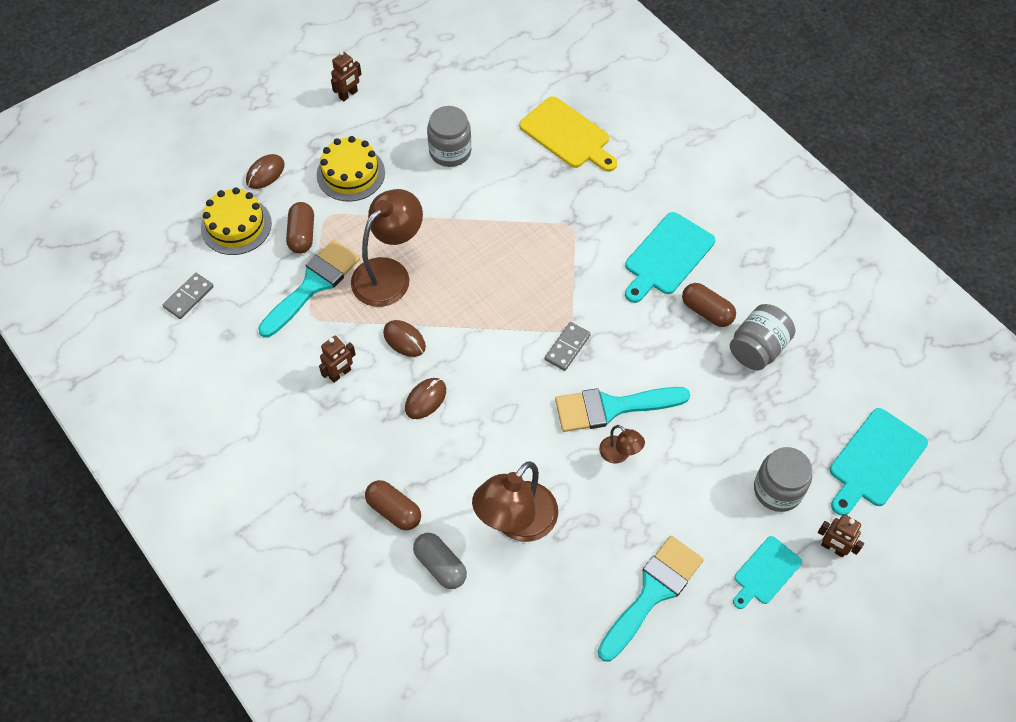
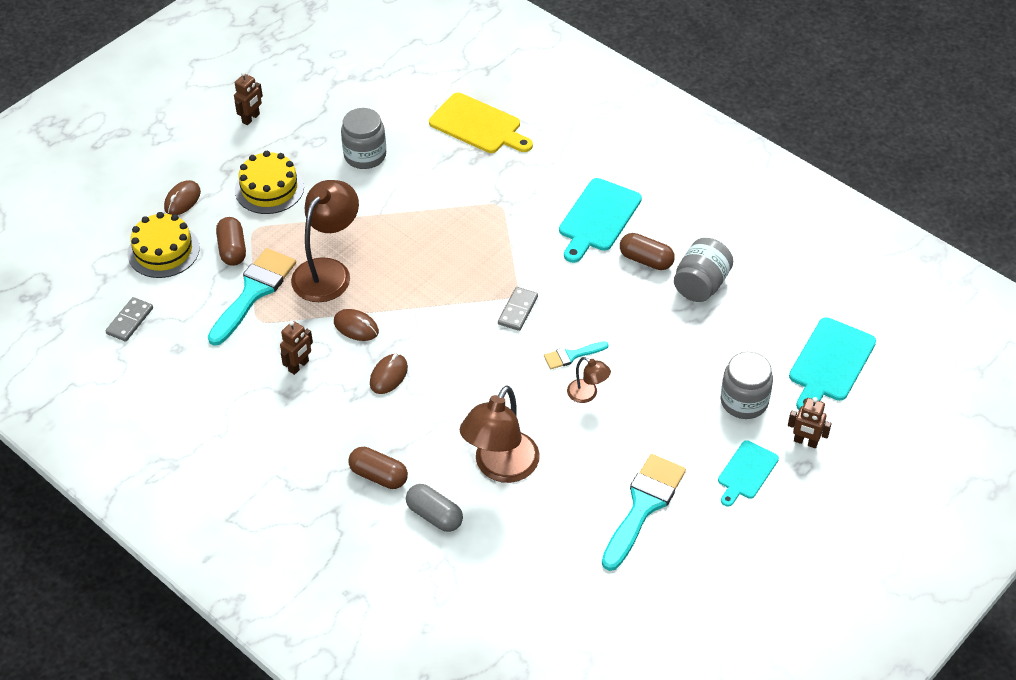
camera: 10 degrees left, 10 degrees down
(611, 407) = (571, 356): turquoise brush -> turquoise brush, size x0.50

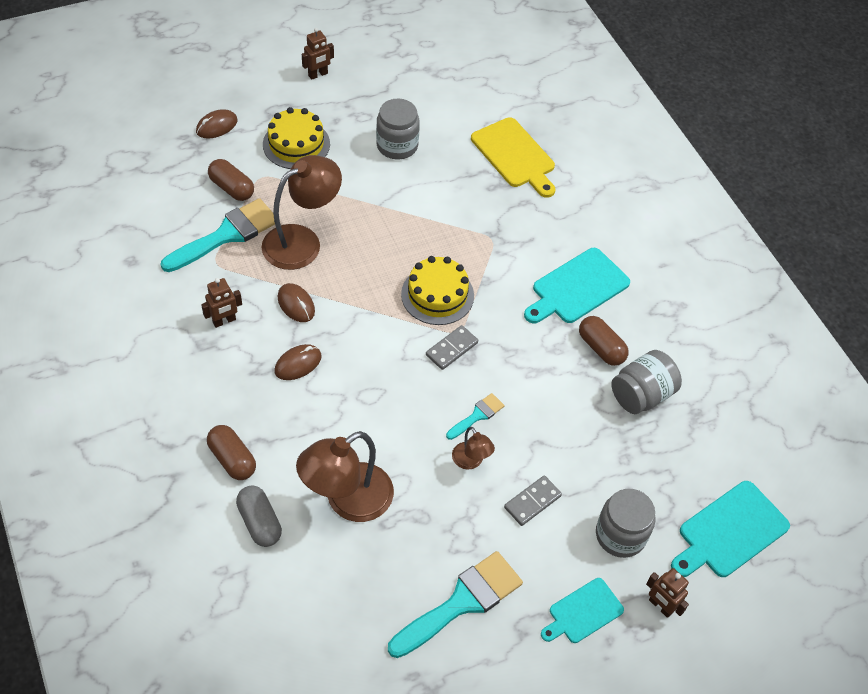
camera: 20 degrees right, 5 degrees up
(129, 321) = (107, 219): grey domino -> grey domino (532, 501)
(163, 251) = (173, 166): yellow cake -> yellow cake (437, 295)
(232, 249) = (232, 188): brown capsule -> brown capsule turned 60 degrees counterclockwise
(571, 356) = (477, 415): turquoise brush -> turquoise brush turned 135 degrees clockwise

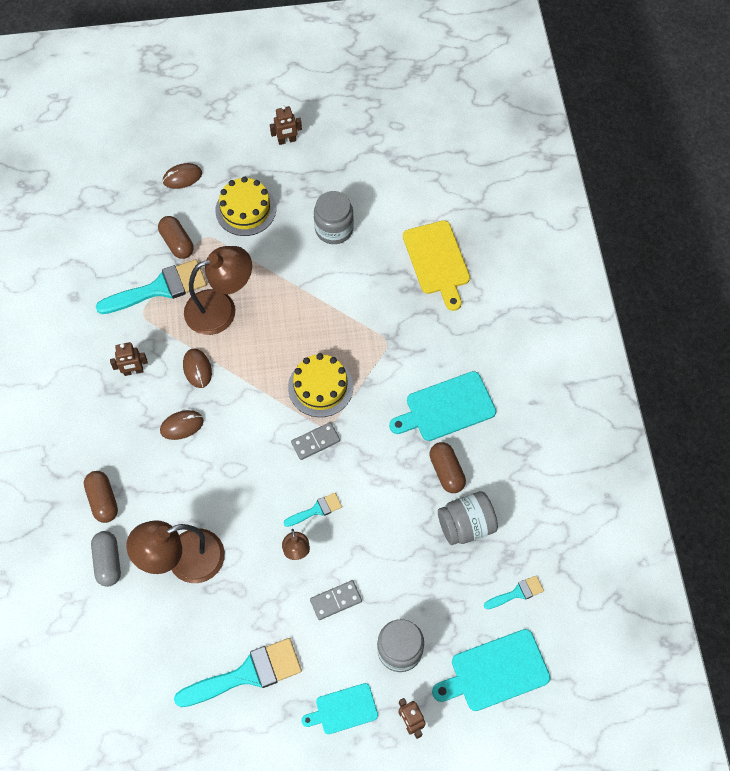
camera: 20 degrees right, 10 degrees up
(720, 448) = (517, 593): none -> turquoise brush

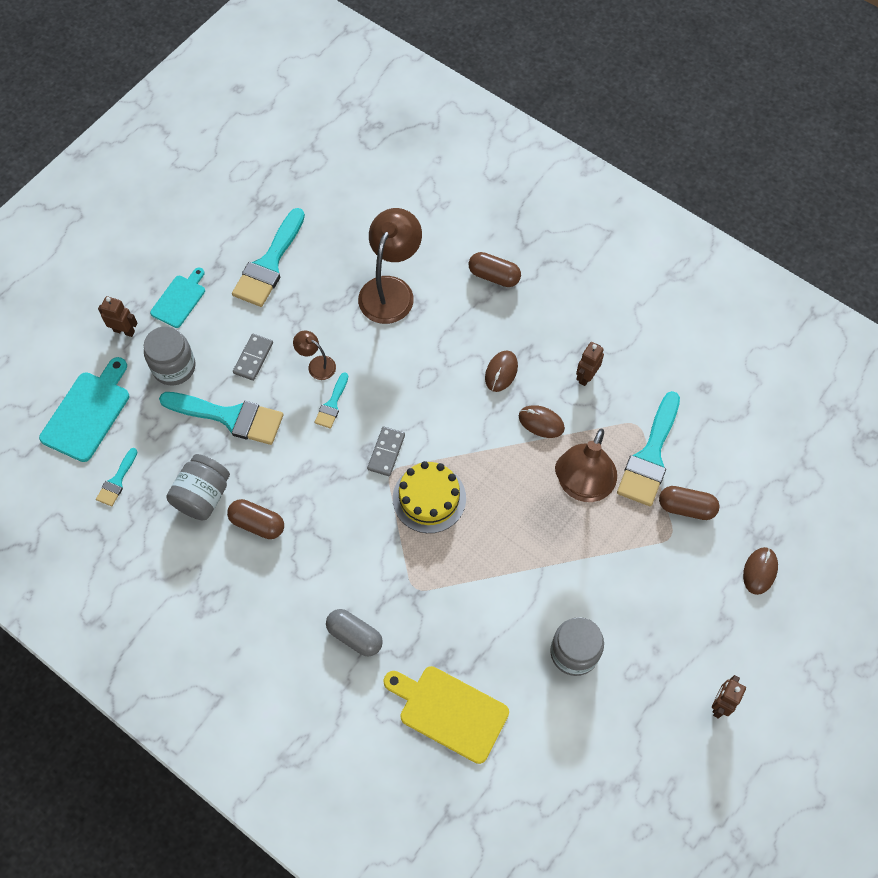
camera: 135 degrees right, 0 degrees up
(108, 562) = (442, 245): grey capsule -> grey capsule (355, 636)
(245, 209) = (670, 594): yellow cake -> none
(395, 568) = (230, 417): none -> turquoise brush
(446, 408) = (307, 577): turquoise cutting board -> none

